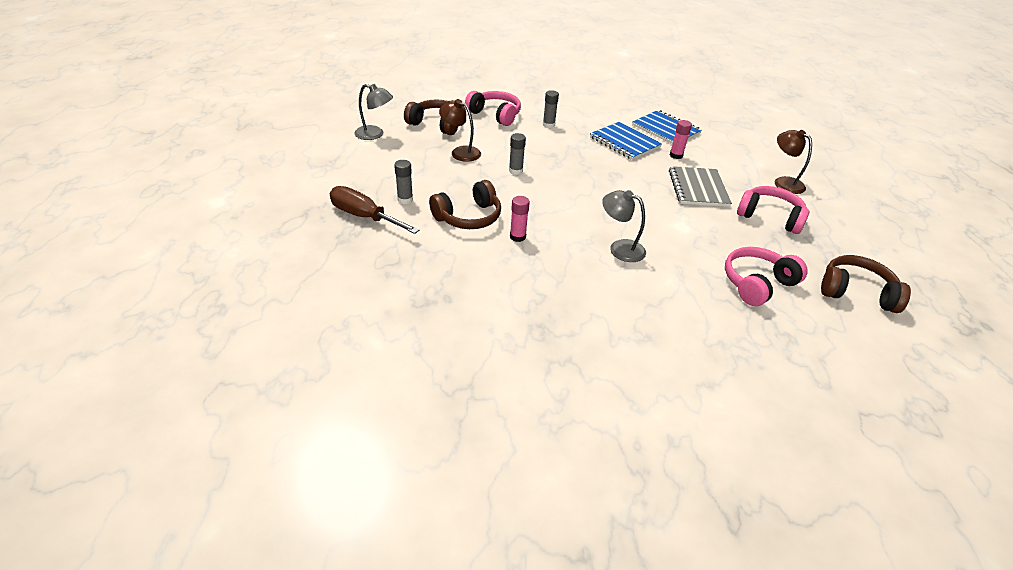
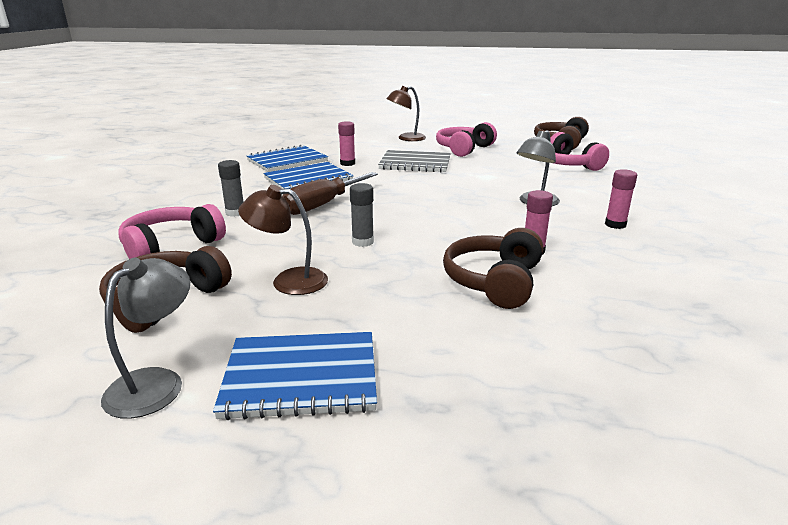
camera: 80 degrees left, 15 degrees down
(364, 216) = (516, 389): brown screwdriver -> brown screwdriver (322, 205)
(376, 163) = (301, 377): none -> blue notebook
(405, 199) = (448, 339): grey glue stick -> none
(460, 152) = (288, 281): brown lamp -> brown lamp turned 60 degrees clockwise
(468, 217) = (494, 282): brown headphones -> brown headphones turned 135 degrees counterclockwise
(583, 286) = (615, 224): none -> pink glue stick

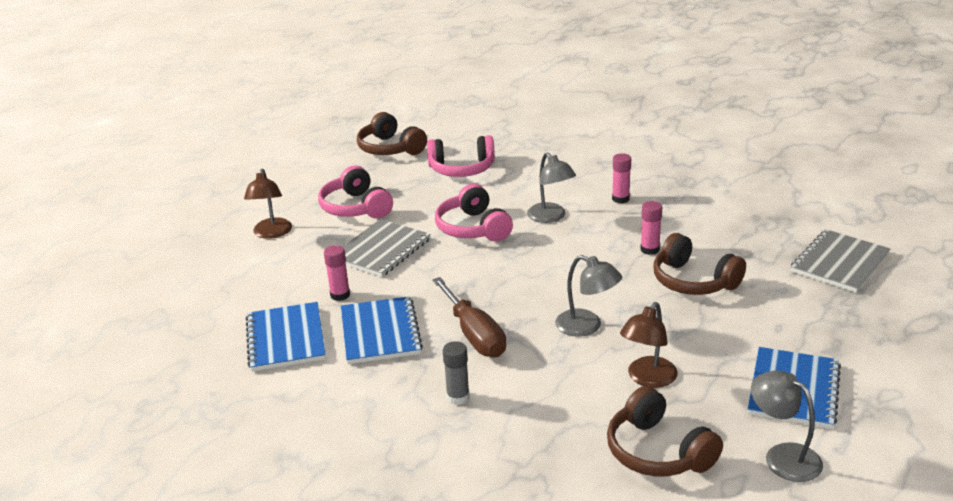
camera: 65 degrees left, 5 degrees up
(171, 246) = (531, 447): pink headphones -> pink headphones (473, 228)
(362, 242) = (587, 326): grey glue stick -> grey lamp
(671, 390) = (839, 263): none -> grey notebook

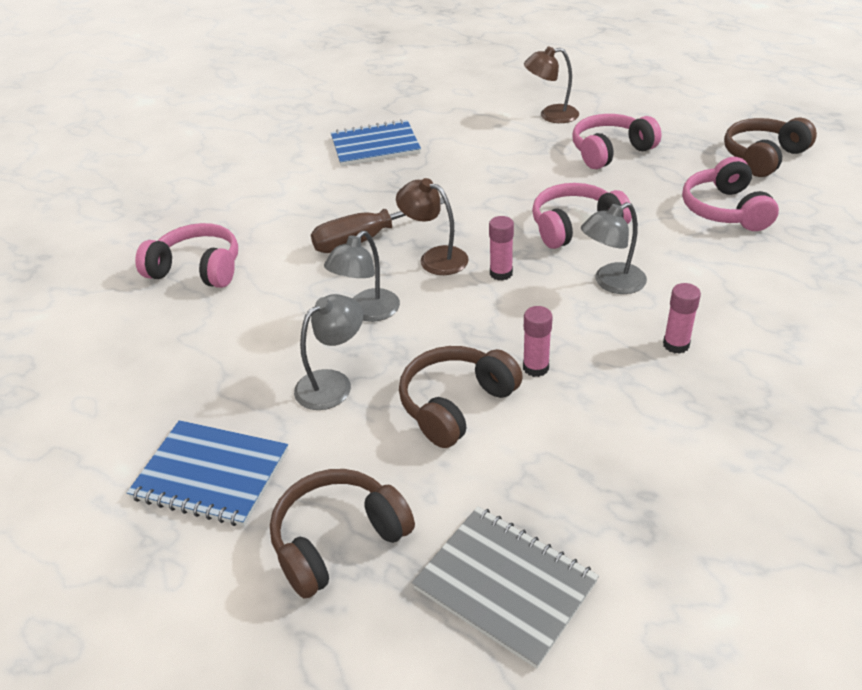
camera: 90 degrees right, 10 degrees up
(340, 295) = (441, 162): pink glue stick -> pink glue stick (501, 273)
(380, 332) = (377, 188): blue notebook -> none
(381, 250) = (523, 175): grey notebook -> none
(458, 397) = (271, 236): grey glue stick -> none
(513, 444) = (197, 269): none -> pink headphones
(647, 379) = (265, 354): brown lamp -> brown lamp (435, 258)
(657, 452) = (152, 356): brown headphones -> brown headphones (338, 540)
(783, 456) = (107, 448): grey lamp -> grey lamp (333, 383)

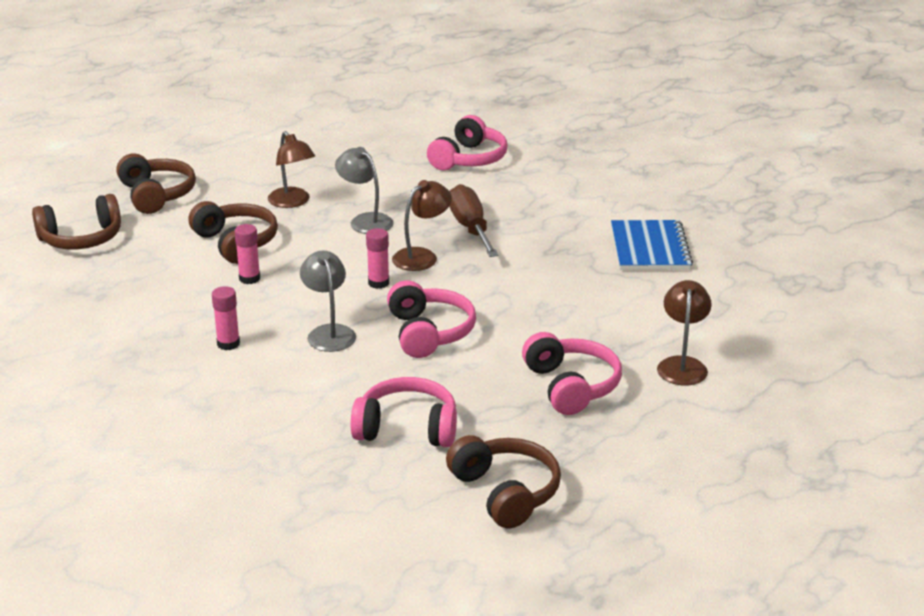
camera: 100 degrees right, 10 degrees down
(211, 474) = (239, 161): blue notebook -> none
(333, 383) = (292, 202): grey lamp -> brown lamp
(505, 585) = (81, 239): grey notebook -> brown headphones

